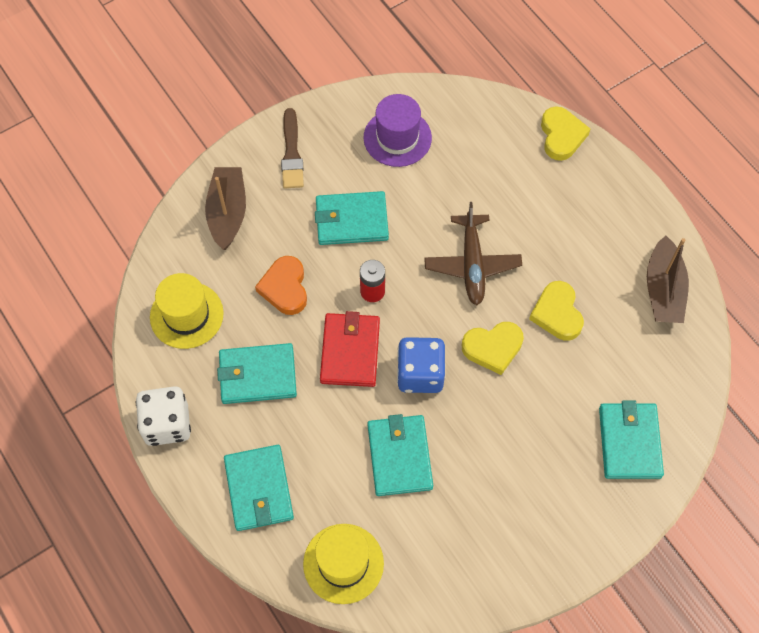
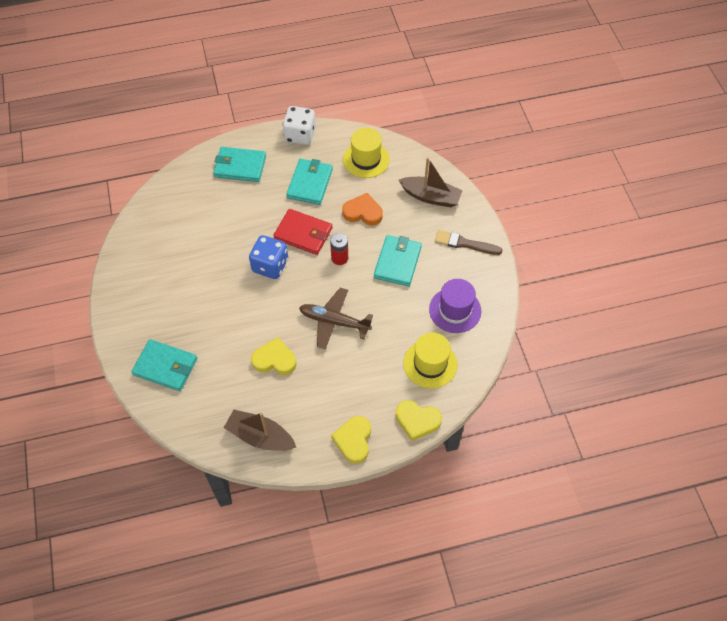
camera: 110 degrees right, 5 degrees down
(343, 563) = (177, 193): yellow hat -> yellow hat (430, 364)
(399, 456) = (223, 238): turquoise wallet -> none
(493, 348) = (268, 312): yellow heart -> yellow heart (353, 440)

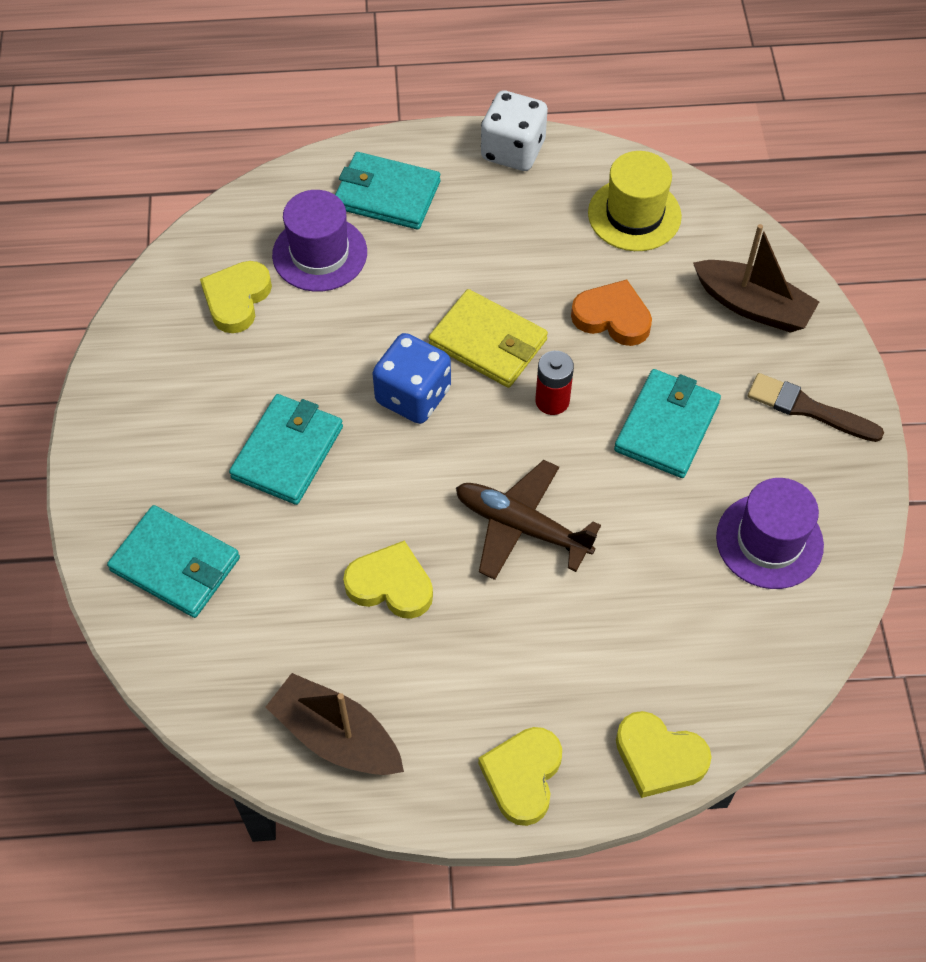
camera: 10 degrees right, 0 degrees up
(172, 230) = (236, 299): none -> yellow heart
(211, 201) = (319, 254): none -> purple hat
(303, 233) = (488, 342): red wallet -> yellow wallet
(310, 183) = (517, 246): turquoise wallet -> turquoise wallet (288, 452)
(430, 364) = (702, 643): yellow hat -> none

